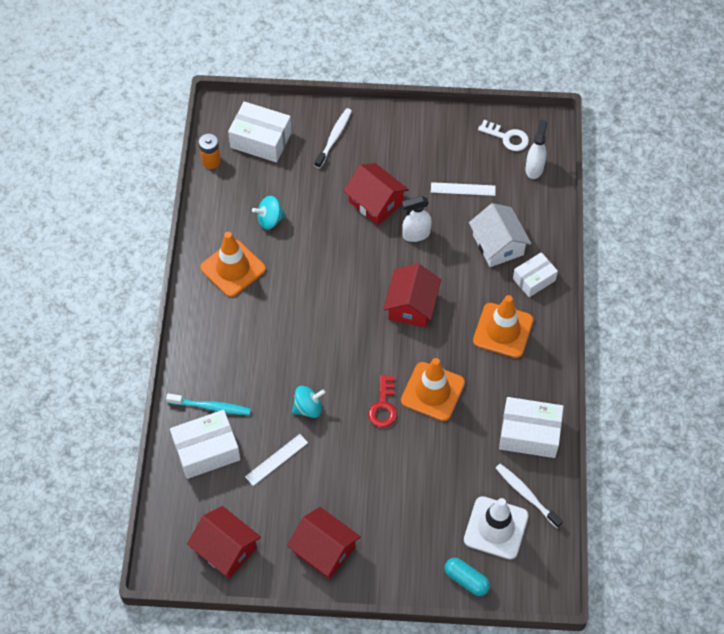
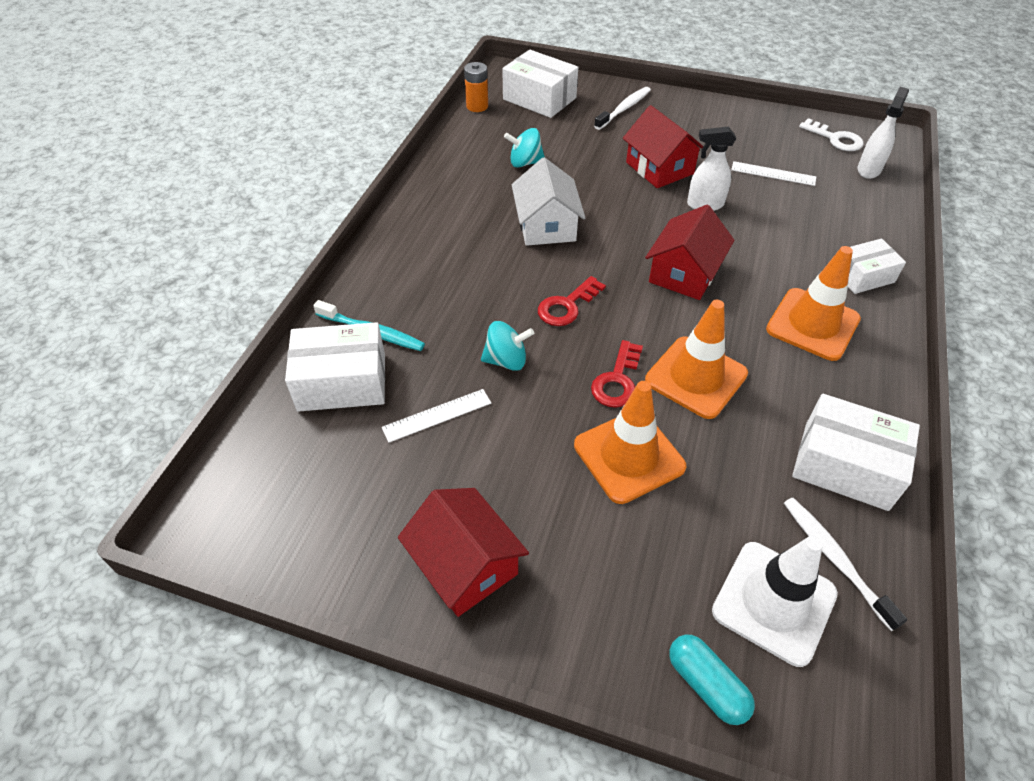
camera: 15 degrees right, 10 degrees down
(226, 549) = (308, 524): red house -> none
(233, 268) = (463, 197): orange traffic cone -> orange traffic cone (629, 456)
(337, 354) = (567, 306): none -> red key
(498, 245) = (814, 232): white house -> white house (546, 225)

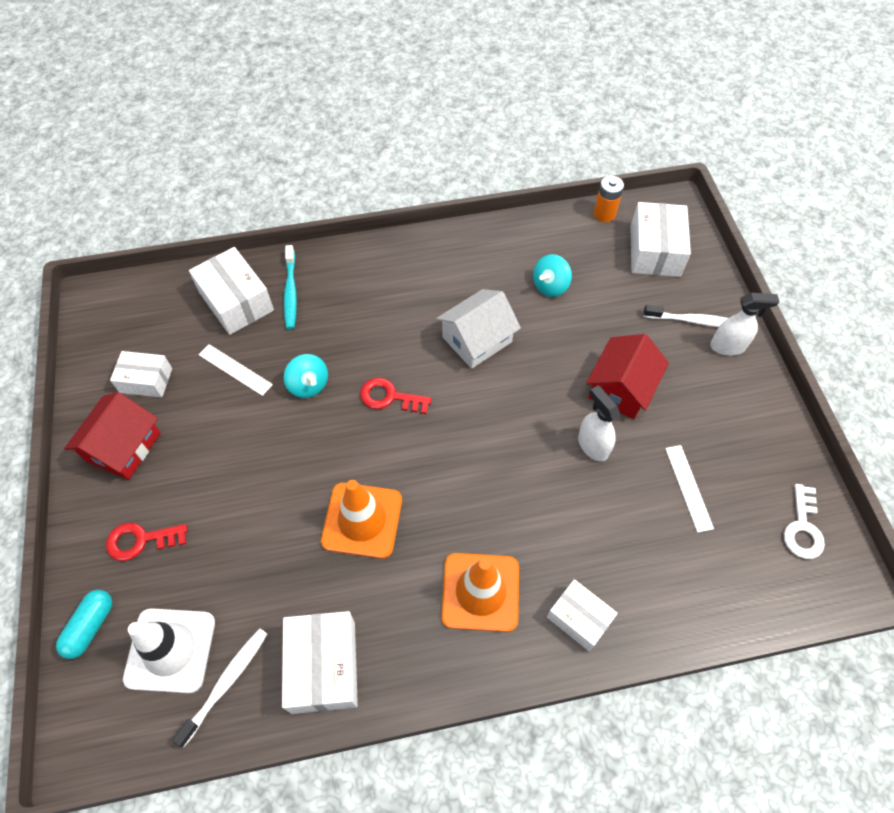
camera: 60 degrees right, 10 degrees up
(383, 508) = (146, 380): none -> white box
(525, 163) = (550, 286): turquoise spinning top -> turquoise spinning top turned 105 degrees counterclockwise
(617, 380) = (328, 466): red key -> red key (141, 540)
(629, 456) = (257, 504): orange traffic cone -> none
(684, 273) = (483, 465): red house -> none
(869, 169) = (769, 578): white spray bottle -> white spray bottle (728, 346)

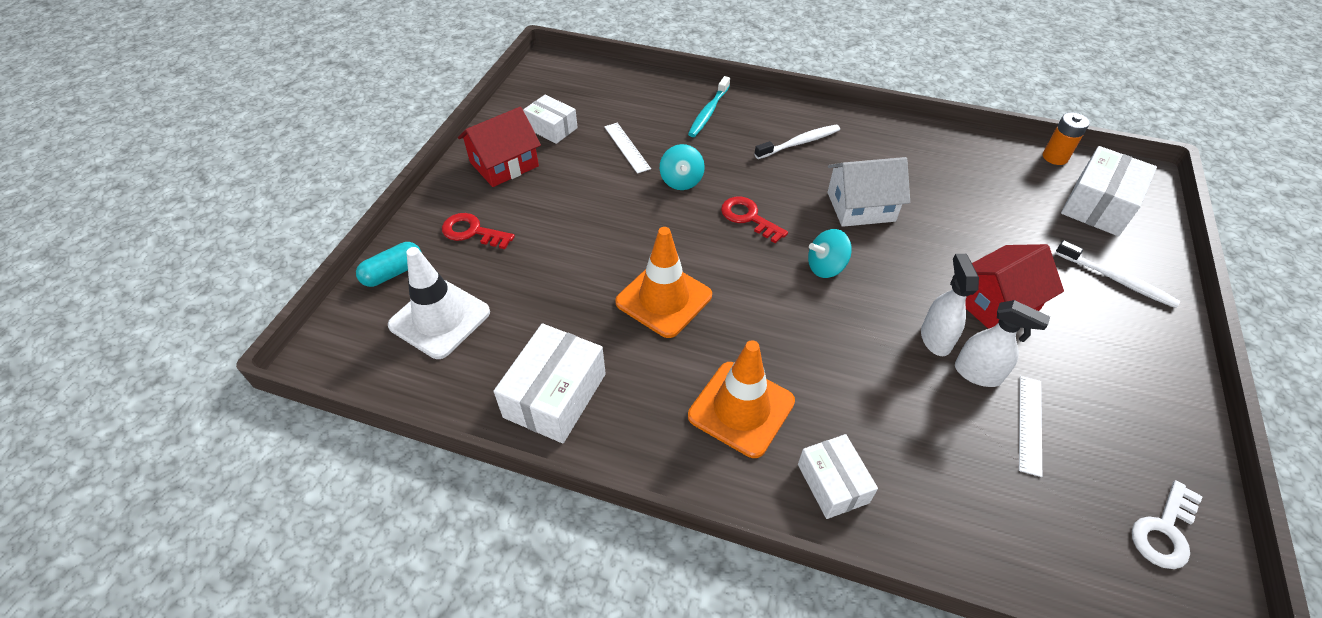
camera: 30 degrees right, 10 degrees down
(226, 683) = (465, 365): white toothbrush -> white toothbrush (799, 143)
(236, 301) = (658, 103): white box -> none
(550, 286) = (962, 193): turquoise spinning top -> turquoise spinning top (826, 267)
(728, 346) = (1147, 317): white spray bottle -> white spray bottle (978, 374)

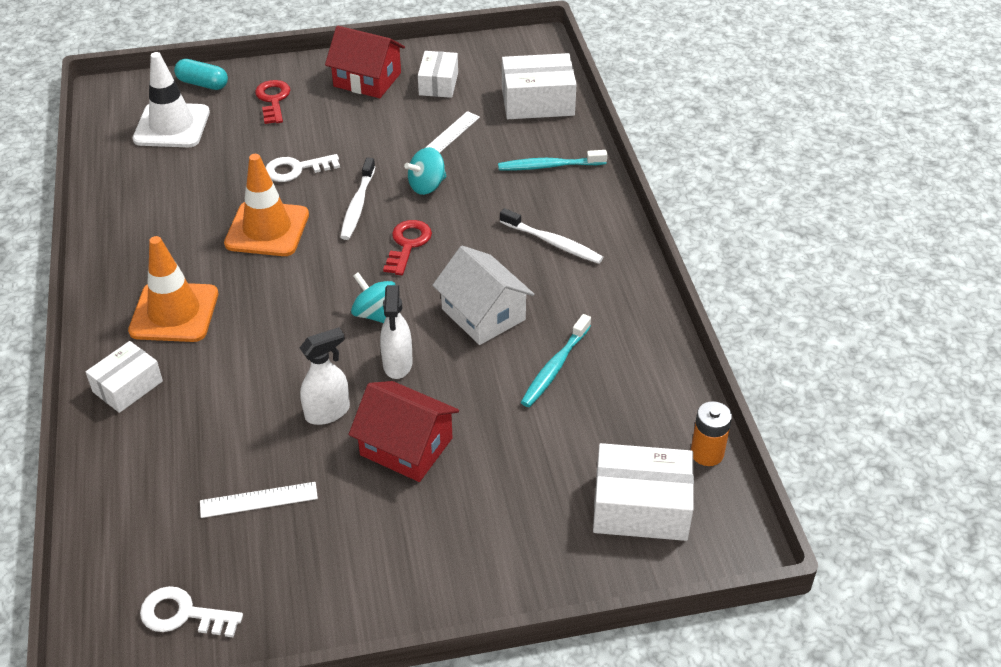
camera: 60 degrees right, 5 degrees down
(555, 395) = (132, 211): white box -> white box (537, 102)
(592, 250) = (296, 169): none -> white key
(939, 192) = (555, 367): none -> turquoise toothbrush
(978, 374) = (300, 451): white spray bottle -> white spray bottle (397, 364)
(1116, 280) = (512, 540): white toothbrush -> white toothbrush (357, 205)

